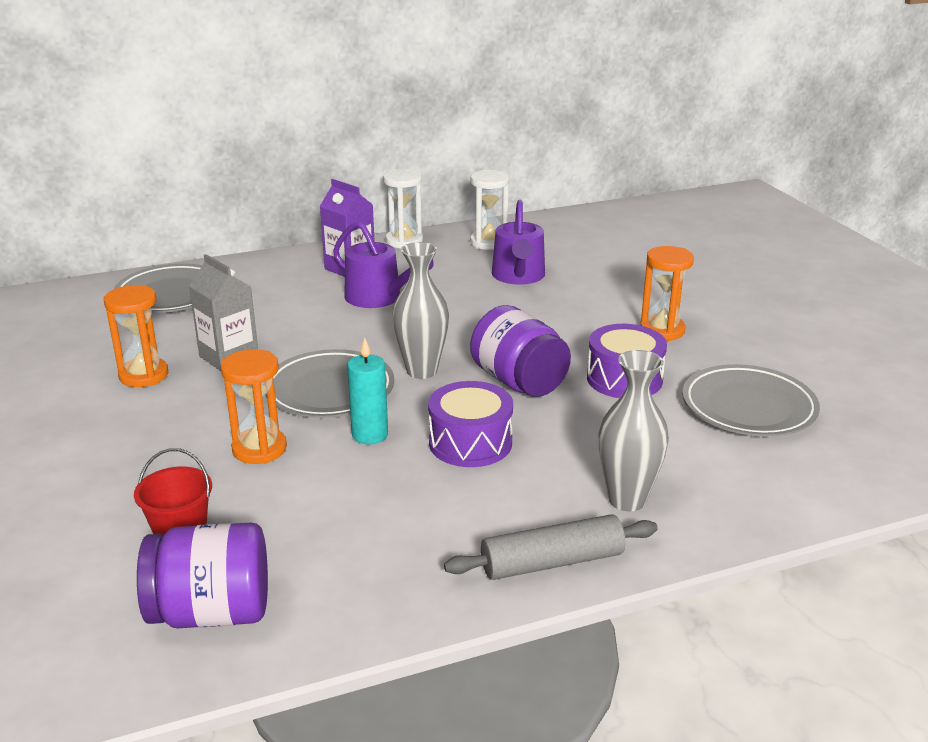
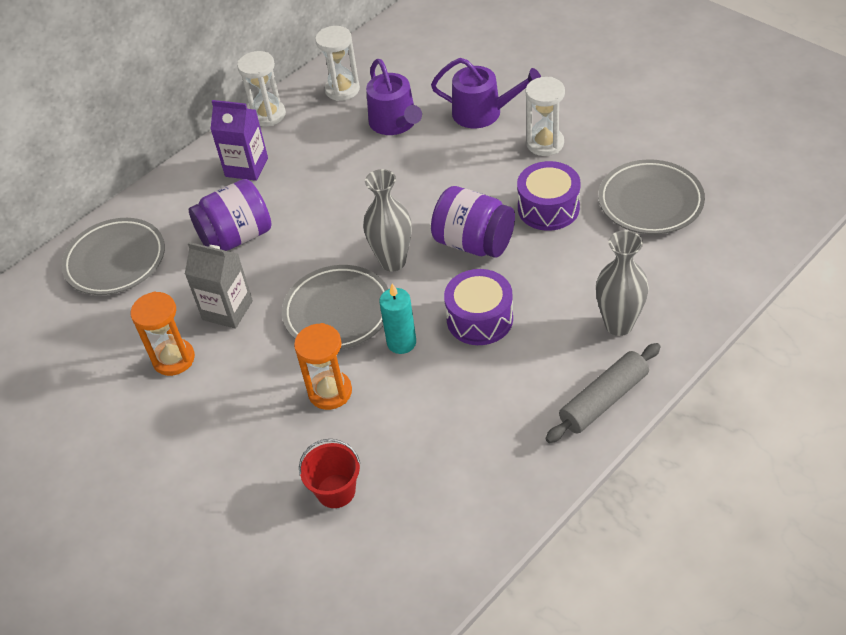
camera: 20 degrees left, 20 degrees up
(212, 612) = (413, 543): purple jar -> purple jar (236, 237)
(378, 297) = (298, 193): purple watering can -> purple watering can (483, 112)
(662, 330) = (545, 143): orange hourglass -> white hourglass

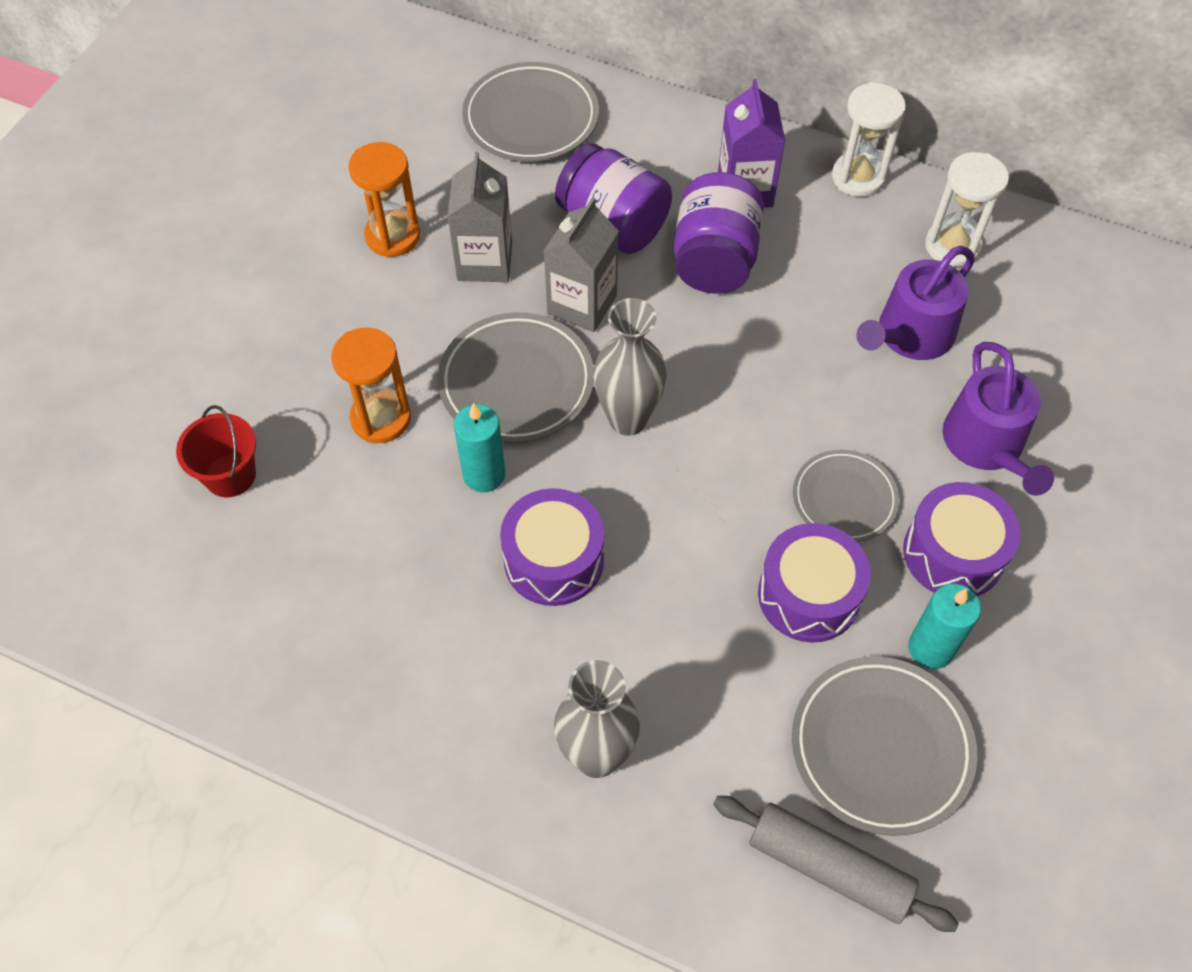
camera: 65 degrees right, 10 degrees up
(292, 266) = (582, 304): none -> grey carton
(474, 243) = (698, 511): purple jar -> purple jar (714, 260)
(492, 178) = (844, 499): none -> grey plate
(545, 143) = (953, 553): white hourglass -> purple drum
(598, 167) = (930, 648): none -> turquoise candle
(604, 400) = (446, 767): grey rolling pin -> grey rolling pin (829, 868)

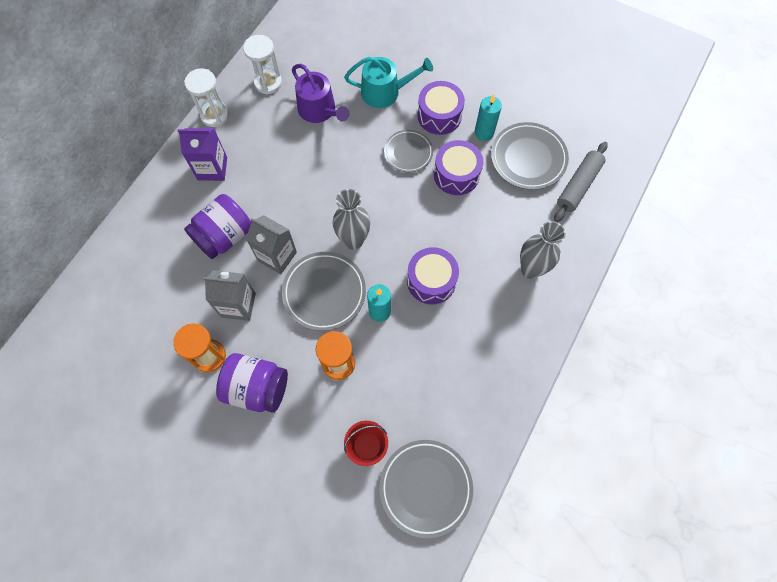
camera: 85 degrees left, 10 degrees up
(531, 119) = (132, 274): grey plate -> grey plate (425, 488)
(714, 260) = (258, 189): purple jar -> purple jar (257, 388)
(986, 445) = (385, 92): purple watering can -> turquoise watering can

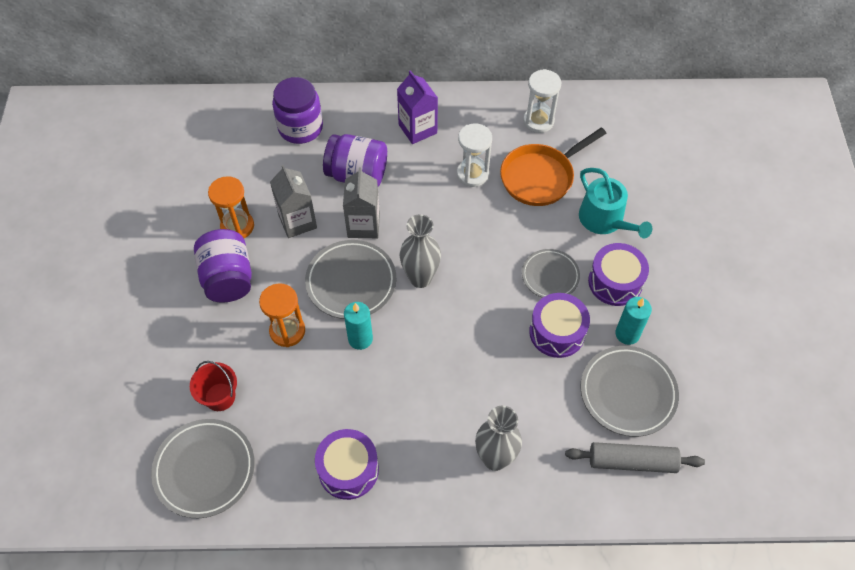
camera: 60 degrees right, 10 degrees down
(143, 256) = (300, 128): none -> purple jar
(214, 115) = (473, 101): white hourglass -> white hourglass (472, 174)
(319, 110) = (540, 177): purple watering can -> orange pan
(431, 281) = (421, 368): purple drum -> purple drum (348, 469)

